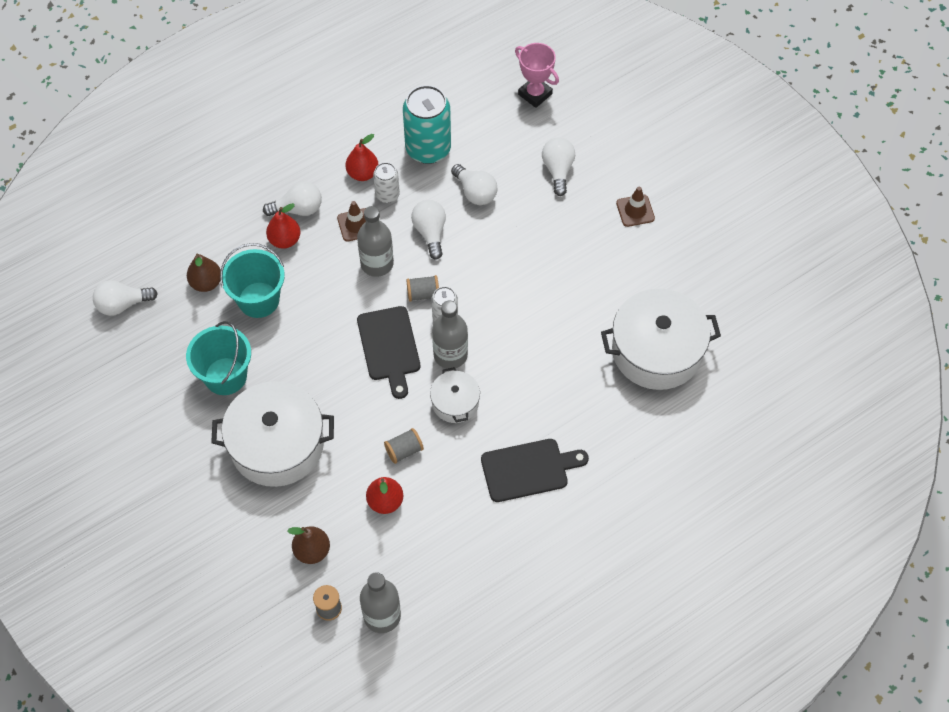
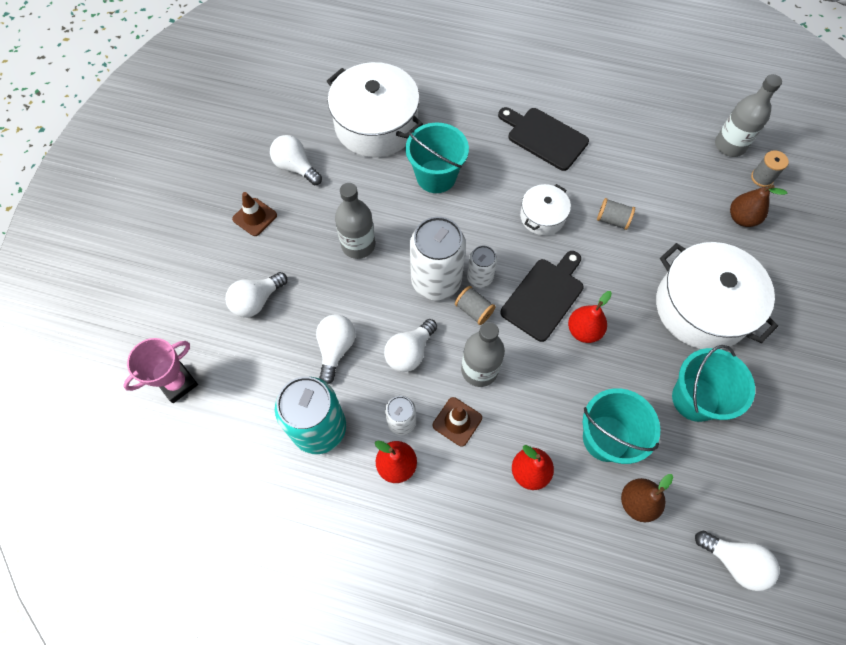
camera: 130 degrees left, 5 degrees up
(298, 209) = (487, 490): white light bulb -> white light bulb (296, 167)
(385, 502) = (660, 202): red pear -> red pear (583, 330)
(450, 355) = (507, 249): grey bottle -> grey bottle (358, 245)
(469, 288) = (436, 281): none -> white can
(535, 94) = (177, 383): pink trophy -> pink trophy turned 45 degrees clockwise
(563, 356) = (436, 176): none -> turquoise bucket

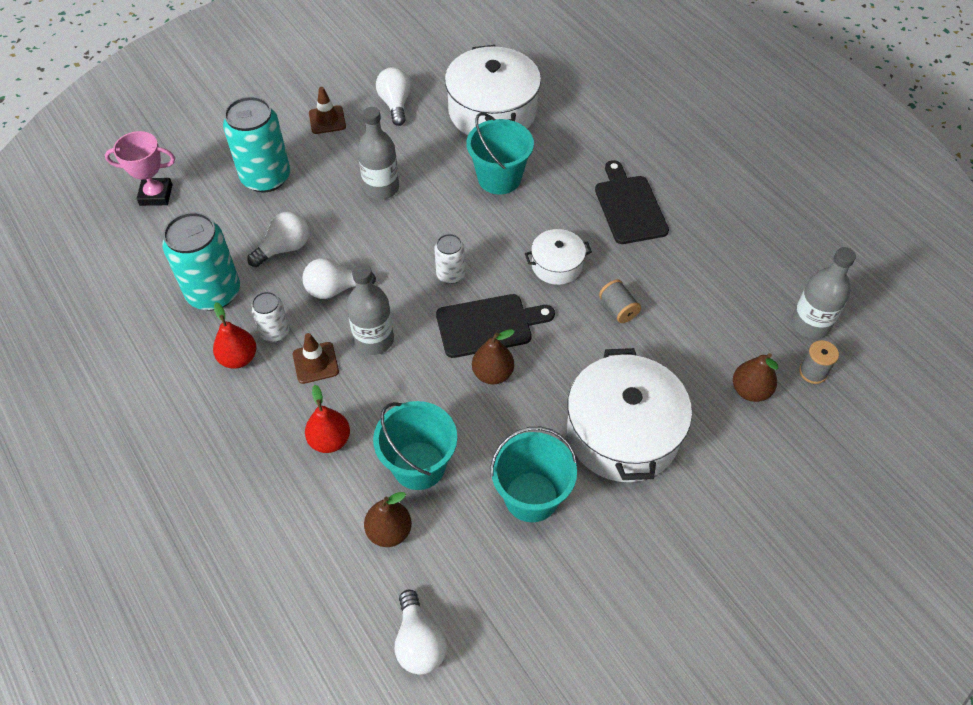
camera: 40 degrees right, 10 degrees down
(256, 301) = (266, 177): white light bulb -> turquoise can
(436, 281) = (413, 253): white can -> none
(474, 310) = (418, 295): grey spool -> none
(583, 330) = (492, 374): red pear -> brown pear

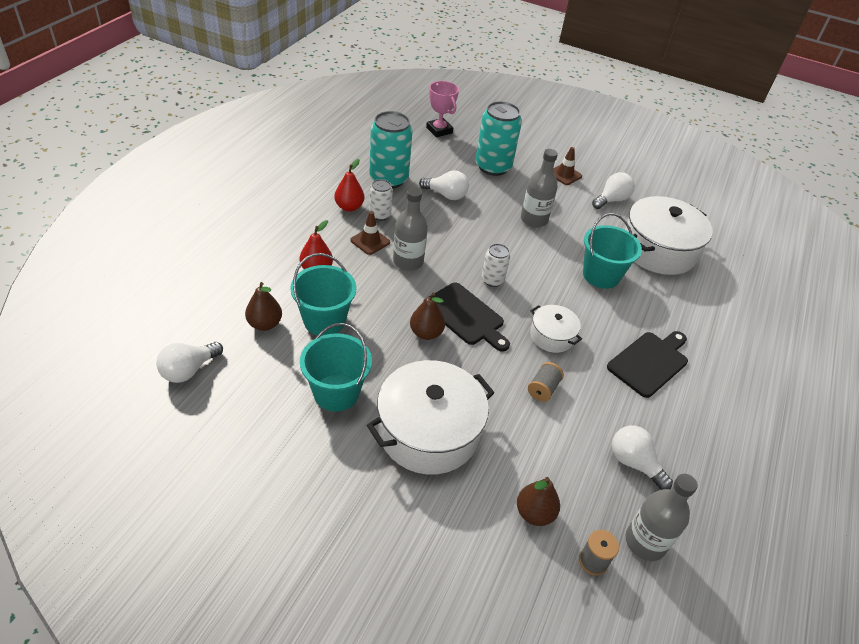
camera: 55 degrees right, 10 degrees down
(335, 289) = (433, 229): white light bulb -> white light bulb (634, 463)

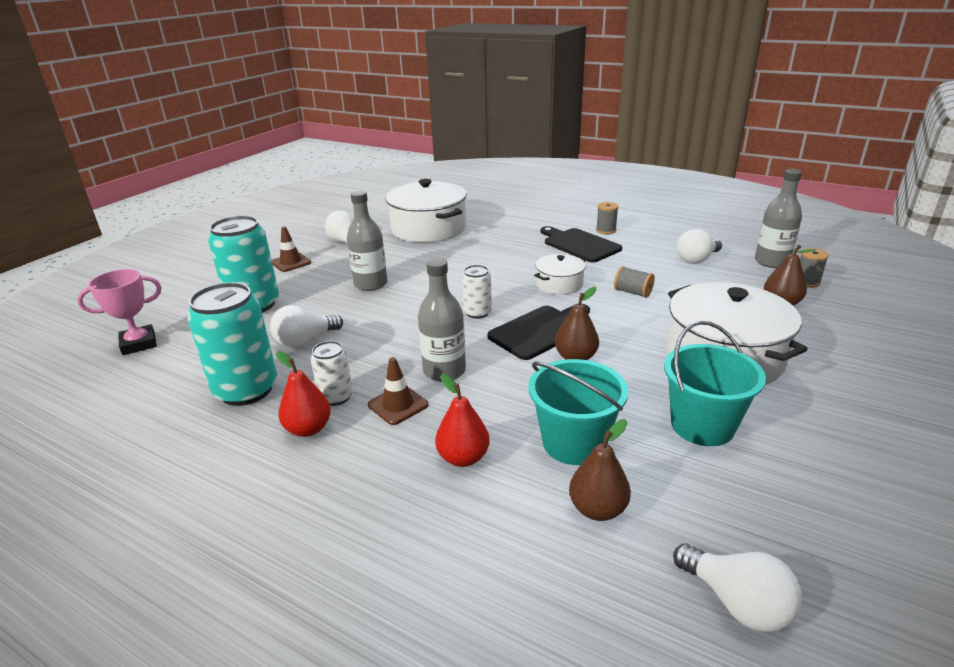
camera: 80 degrees left, 15 degrees down
(446, 195) = (304, 340): white light bulb -> white light bulb turned 150 degrees counterclockwise
(601, 275) = (466, 256): turquoise bucket -> none
(697, 391) = (606, 230): none -> grey spool

